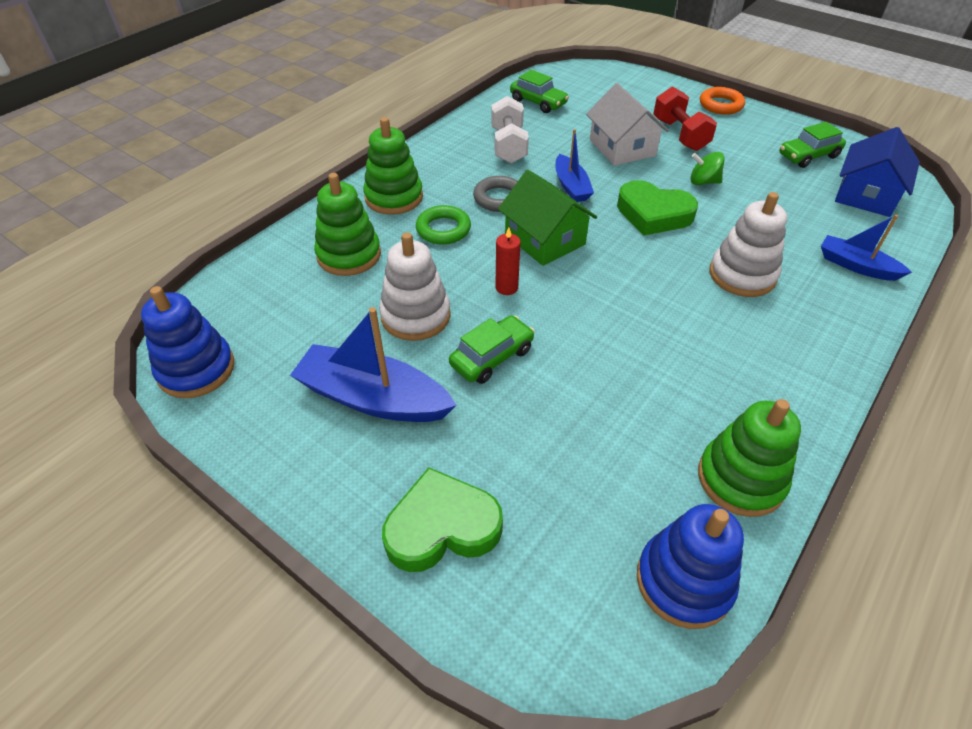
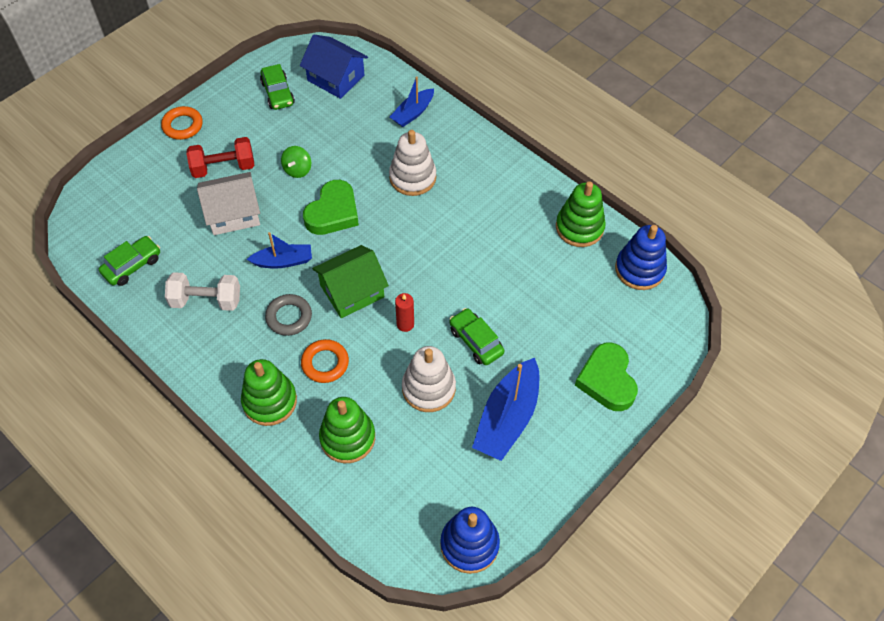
camera: 85 degrees left, 10 degrees up
(443, 229) = (325, 363): green ring -> orange ring

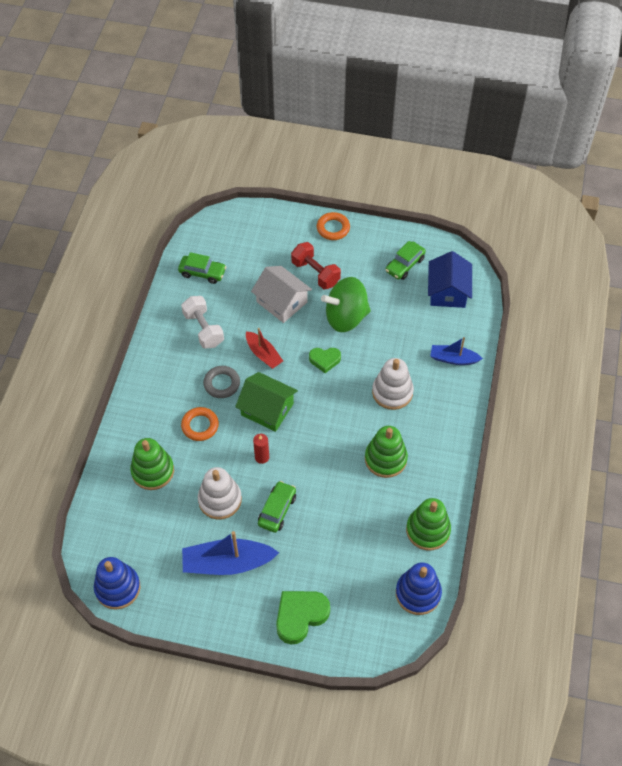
camera: 60 degrees right, 0 degrees up
(270, 401) = (152, 410): green stacking toy -> green stacking toy (385, 459)
(283, 261) = (263, 354): blue boat -> red boat
(297, 170) = (346, 317): green spinning top -> green spinning top, size x2.08
(333, 212) = (324, 360): green heart -> green heart, size x0.61

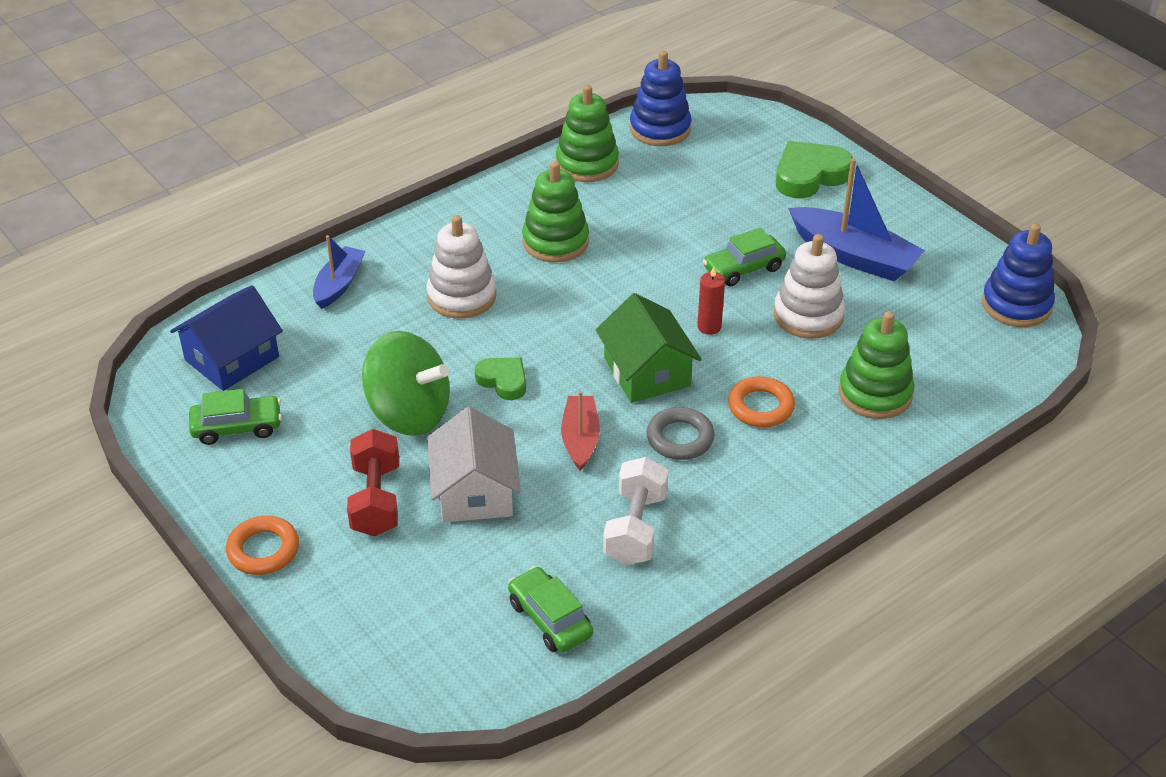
camera: 140 degrees left, 15 degrees down
(300, 616) = (809, 175): green heart -> green heart turned 150 degrees clockwise
(453, 359) = (339, 284): blue boat -> blue boat turned 120 degrees counterclockwise

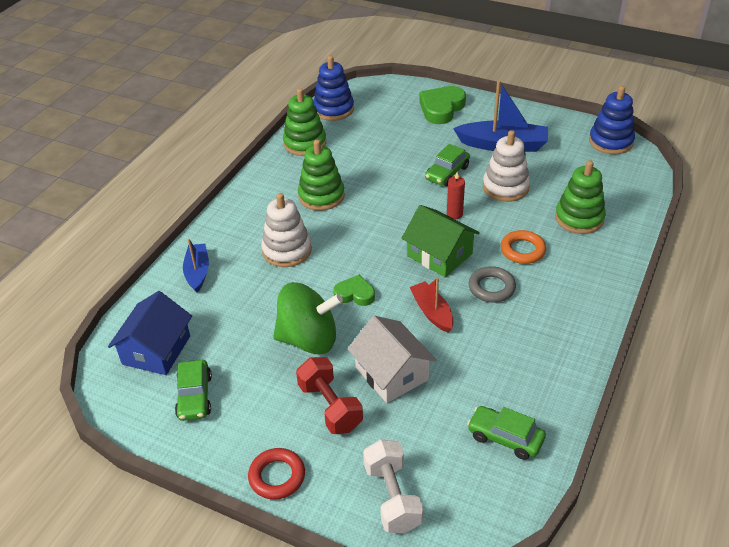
camera: 25 degrees left, 0 degrees up
(237, 427) = (194, 396): green car -> green car turned 120 degrees clockwise
(263, 550) = (277, 476): orange ring -> red ring
(635, 528) = (510, 355): white dumbbell -> white dumbbell (392, 497)

